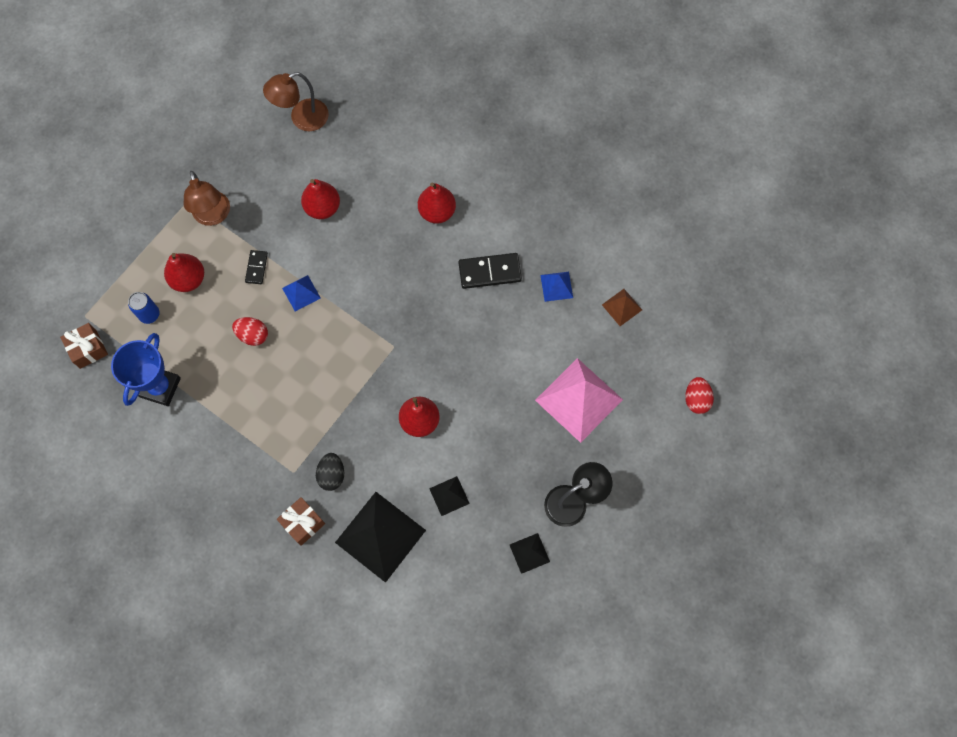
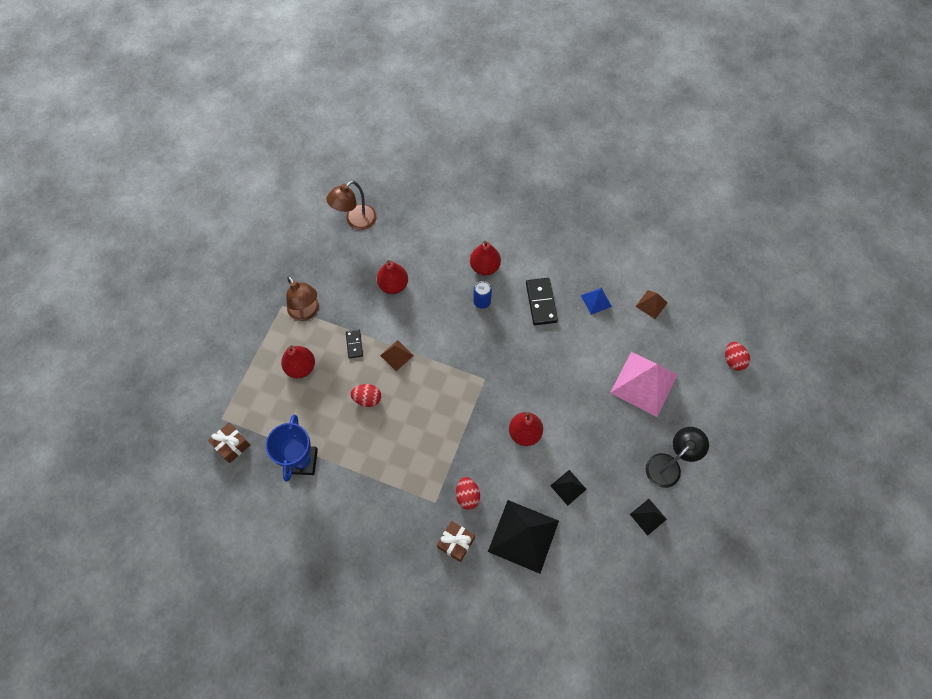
camera: 15 degrees left, 5 degrees down
(149, 314) = (276, 403): blue can -> blue can (482, 302)
(301, 293) = (396, 355): blue pyramid -> brown pyramid
(332, 475) = (467, 496): black egg -> red egg
(489, 272) = (541, 302): black domino -> black domino turned 75 degrees counterclockwise

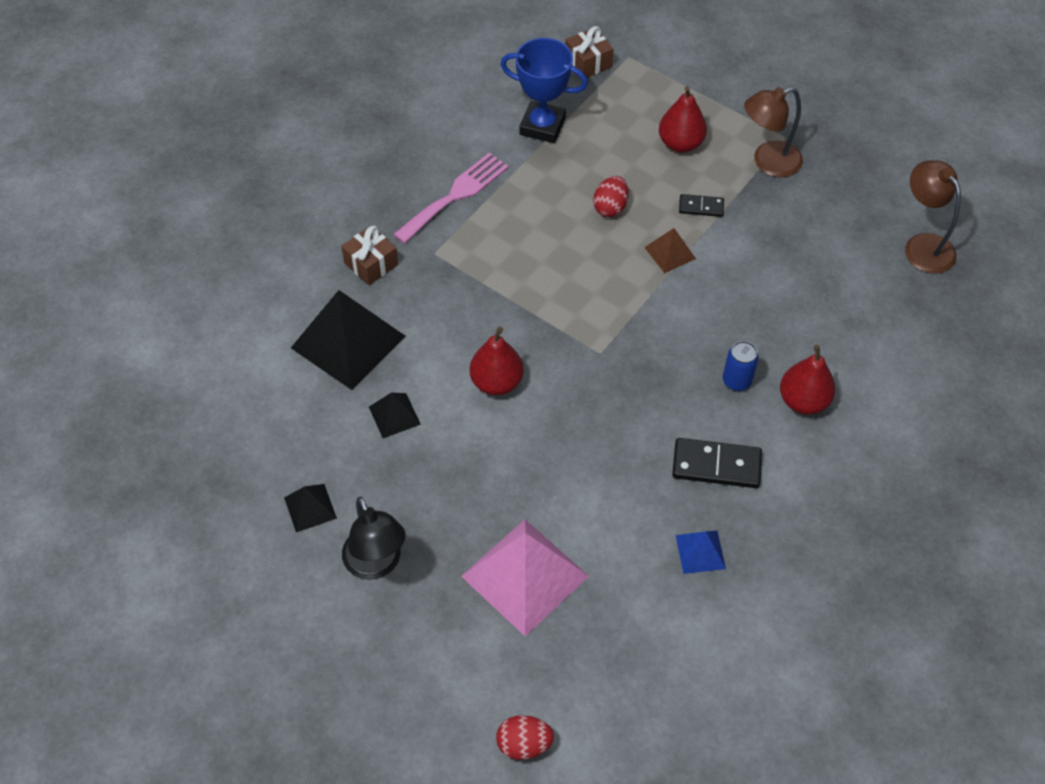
camera: 105 degrees right, 10 degrees down
(381, 503) = (455, 195): none -> pink fork
(393, 285) = (793, 271): red pear -> none
(467, 496) = (429, 291): red egg -> none
(651, 304) = (672, 642): brown pyramid -> none

